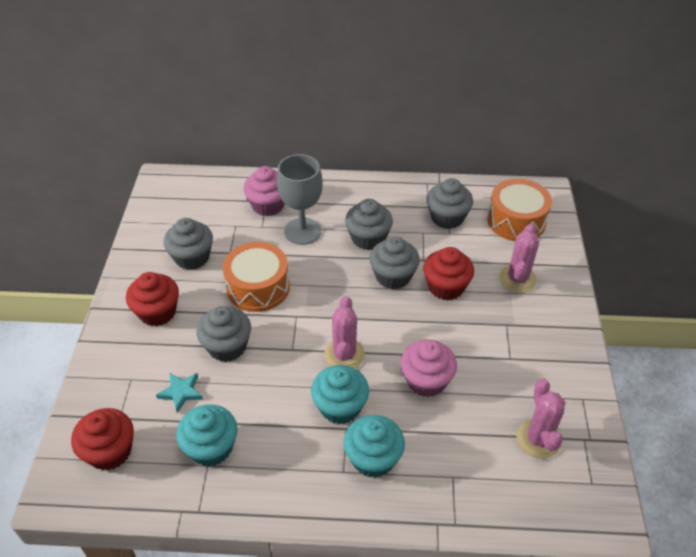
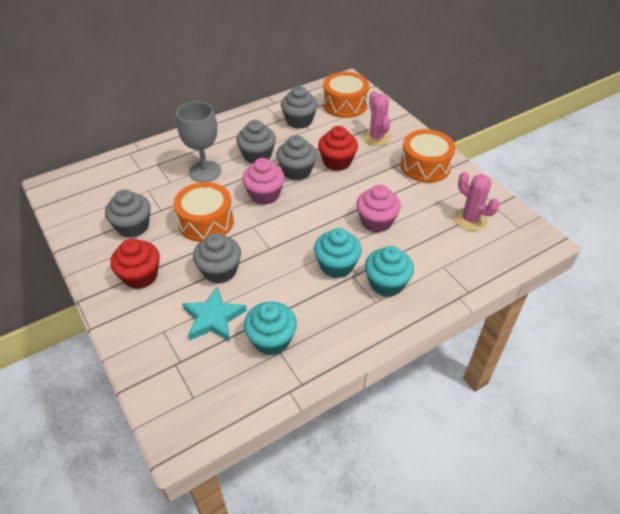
camera: 35 degrees left, 0 degrees up
(110, 451) = (195, 387): red cupcake -> none
(181, 392) = (213, 318): turquoise star -> turquoise star, size x1.57
(268, 205) = (161, 166): pink cupcake -> pink cupcake (264, 194)
(344, 354) = (309, 233): pink cactus -> none
(544, 343) = (425, 166): none -> orange drum

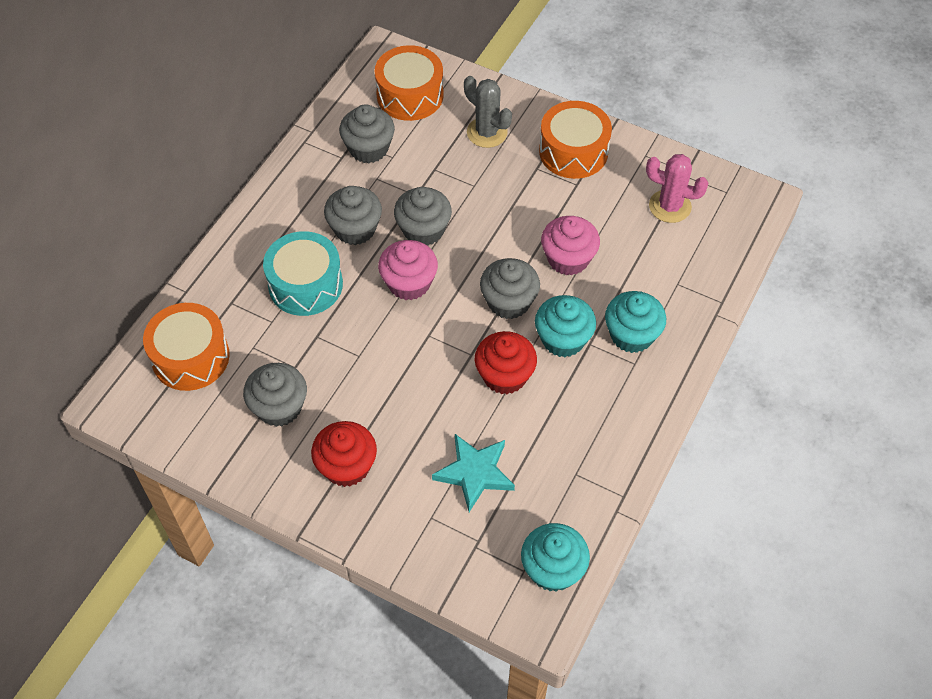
camera: 30 degrees left, 10 degrees up
(205, 171) = (305, 284): grey goblet -> turquoise drum
(206, 222) = (366, 356): orange drum -> orange drum (190, 357)
(220, 270) = (435, 412): grey cupcake -> grey cupcake (509, 302)
(271, 340) = (557, 464): turquoise cupcake -> turquoise cupcake (553, 569)
(337, 162) = (463, 193): red cupcake -> red cupcake (504, 376)
(376, 137) = (487, 132): pink cactus -> grey cactus

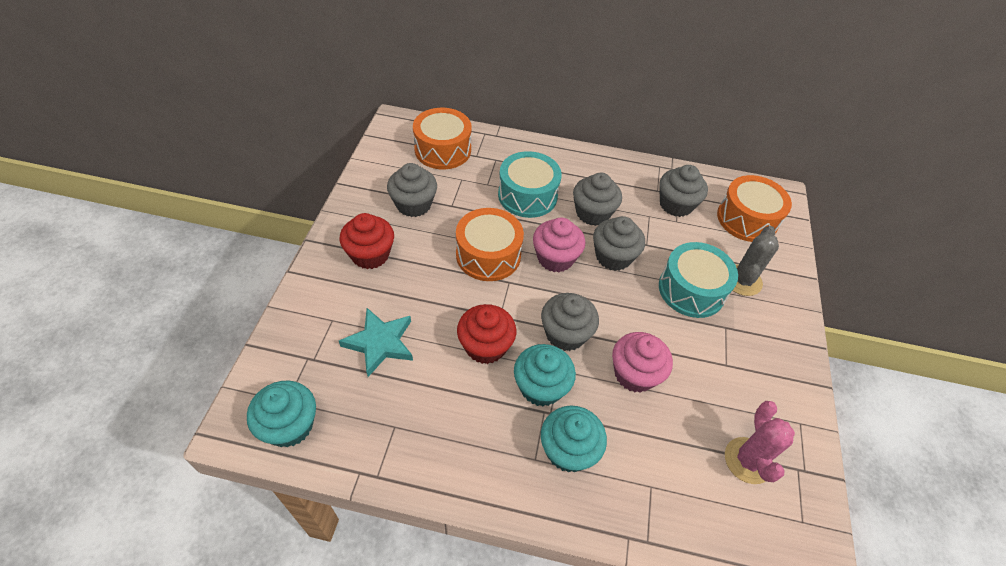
camera: 70 degrees right, 5 degrees down
(486, 178) = (691, 290): none -> turquoise drum
(573, 151) = (764, 354): orange drum -> orange drum (488, 255)

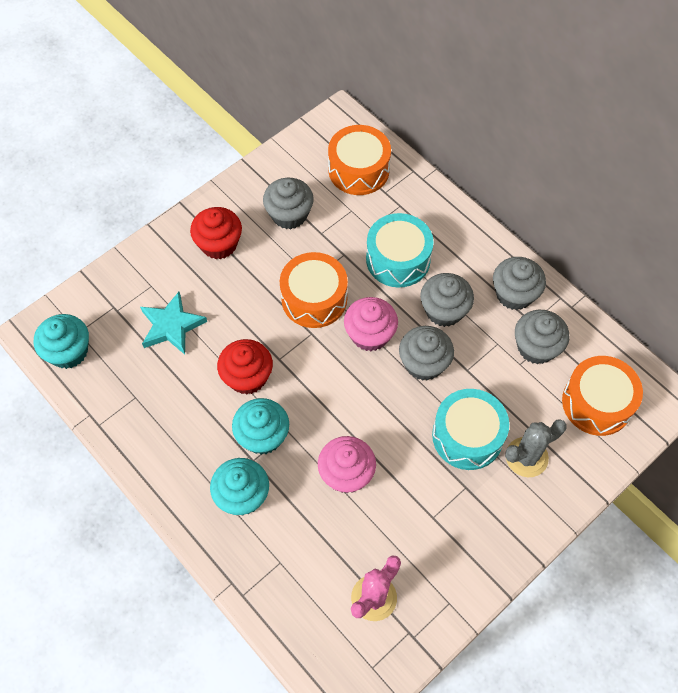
camera: 40 degrees right, 10 degrees up
(565, 334) = (319, 406): grey cupcake -> grey cupcake (514, 294)

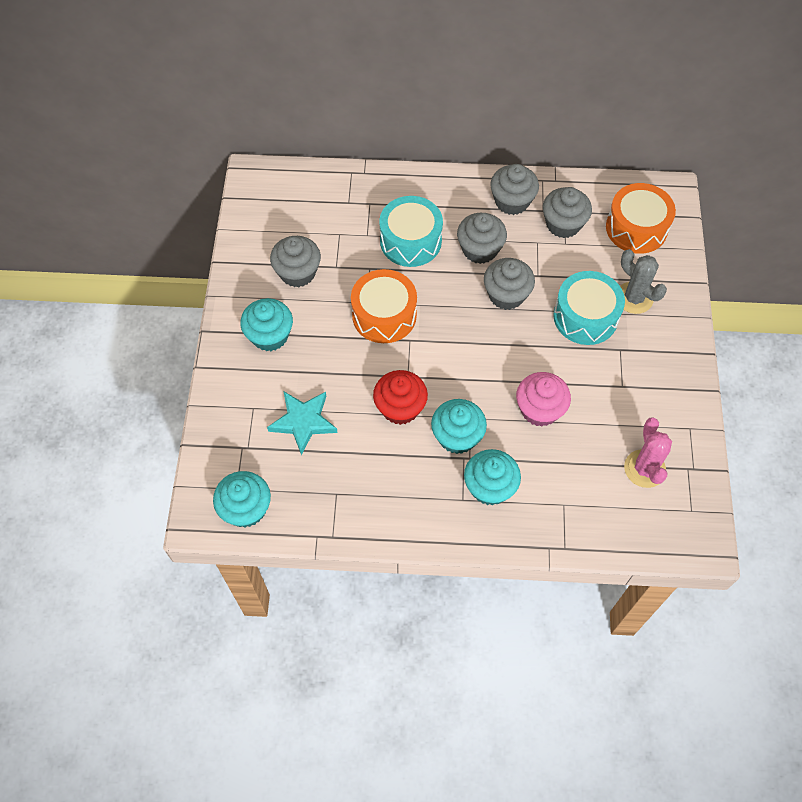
camera: 45 degrees left, 0 degrees up
(219, 244) = (270, 335): red cupcake -> turquoise cupcake
(358, 170) = (311, 201): orange drum -> none
(370, 334) = (450, 307): pink cupcake -> none
(526, 457) = (634, 298): grey cactus -> grey cactus turned 60 degrees counterclockwise

